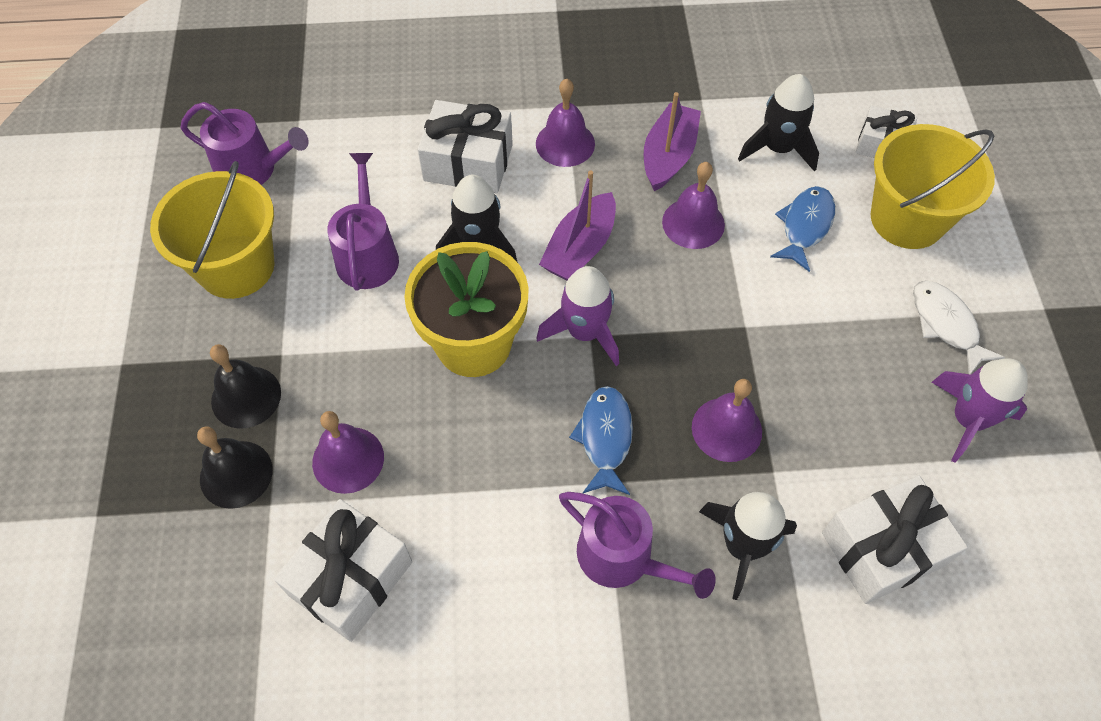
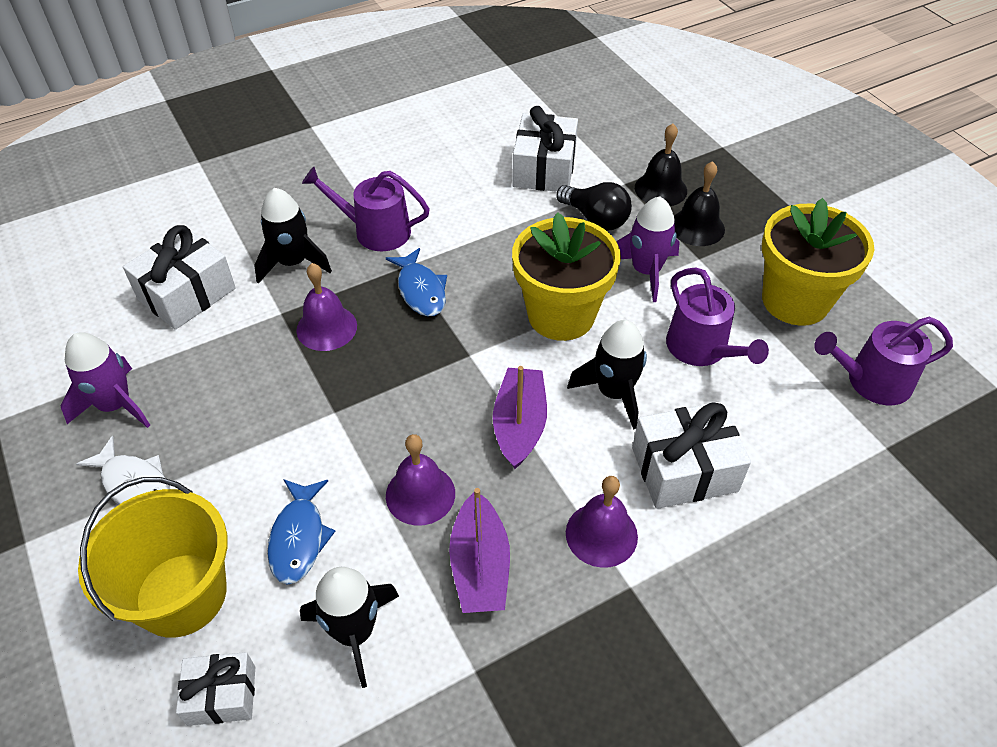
camera: 155 degrees right, 10 degrees down
(236, 266) = (795, 301): yellow bucket -> yellow flower pot
(348, 459) = (595, 219): purple bell -> black light bulb
(584, 332) = (476, 356): purple rocket -> purple rocket (646, 271)

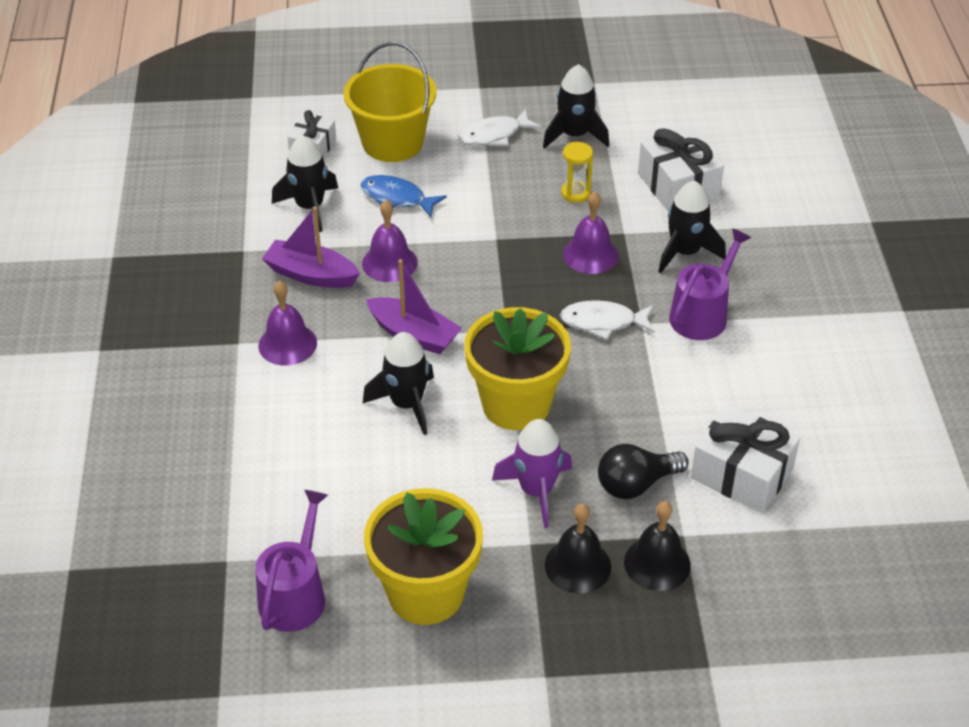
camera: 115 degrees right, 5 degrees down
(115, 405) = (574, 135): purple rocket -> black rocket
(228, 370) = (575, 193): none -> yellow hourglass
(420, 290) = (603, 322): blue fish -> white fish
(684, 469) = (304, 415): white gift -> none
(701, 349) = (414, 486): purple watering can -> none

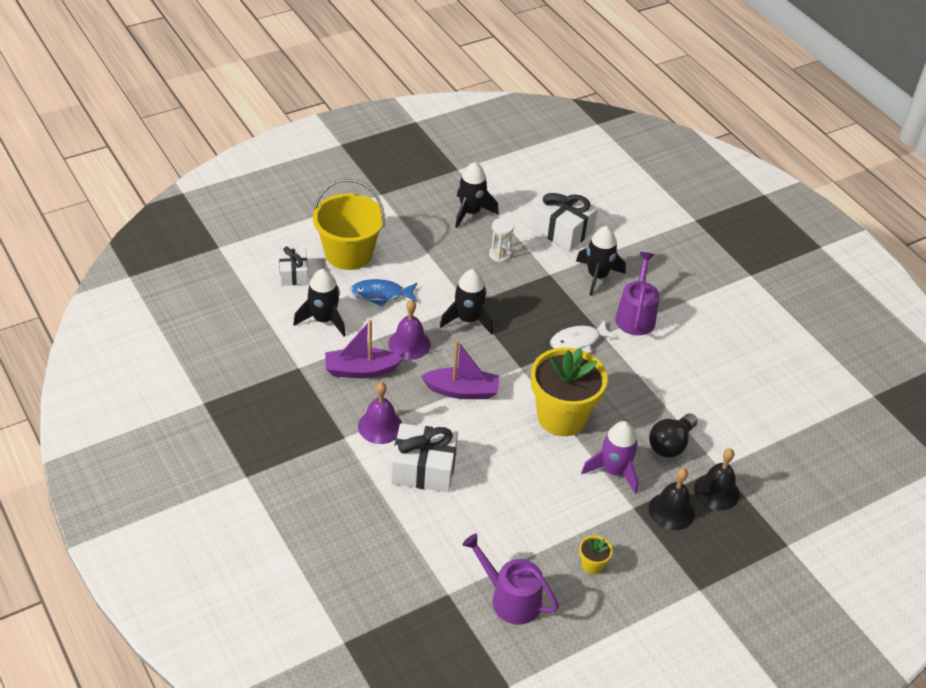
camera: 30 degrees left, 0 degrees up
(295, 595) = (510, 599): purple watering can -> purple watering can turned 45 degrees counterclockwise
(407, 404) = (491, 441): black rocket -> black rocket (468, 319)
(426, 593) = (592, 565): yellow flower pot -> yellow flower pot, size x0.40
(494, 135) = (416, 228): white fish -> none
(575, 193) = (499, 255): yellow hourglass -> white hourglass
(590, 254) = (538, 296): purple bell -> none
(742, 474) = (727, 415): white gift -> white gift (423, 469)

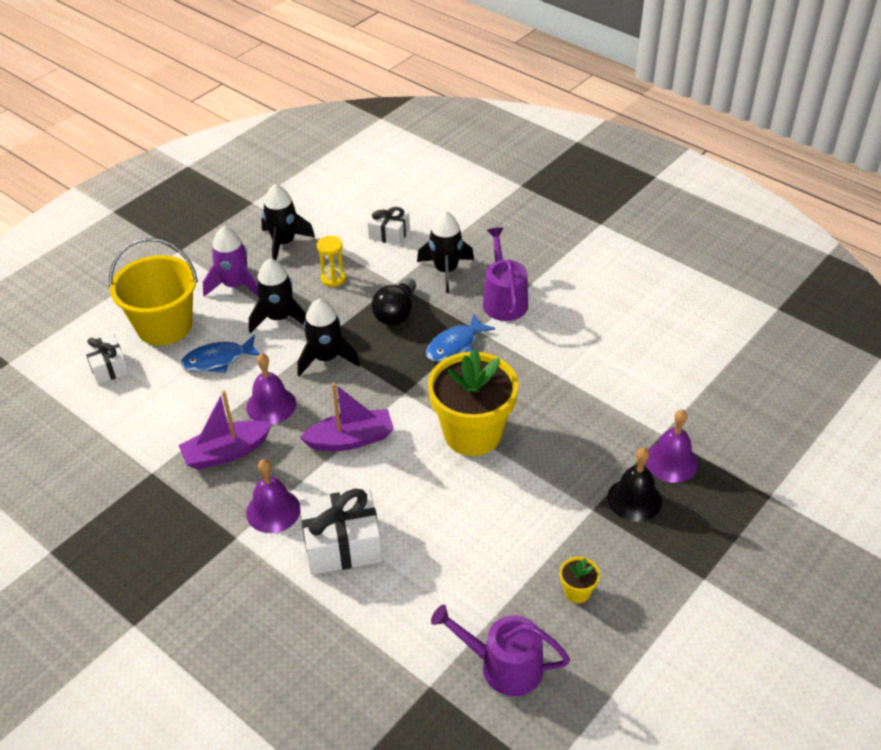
camera: 15 degrees left, 0 degrees up
(323, 320) = (161, 408): black rocket -> black rocket (279, 318)
(499, 255) = (333, 278): white hourglass -> yellow hourglass
(562, 230) = (389, 233): white gift -> white gift, size x0.61
(578, 341) = (455, 345): white fish -> blue fish
(613, 471) = (554, 475): purple rocket -> purple rocket (235, 285)
(670, 444) = (600, 426): black light bulb -> black light bulb (396, 313)
(716, 491) = (671, 461): black bell -> purple bell

